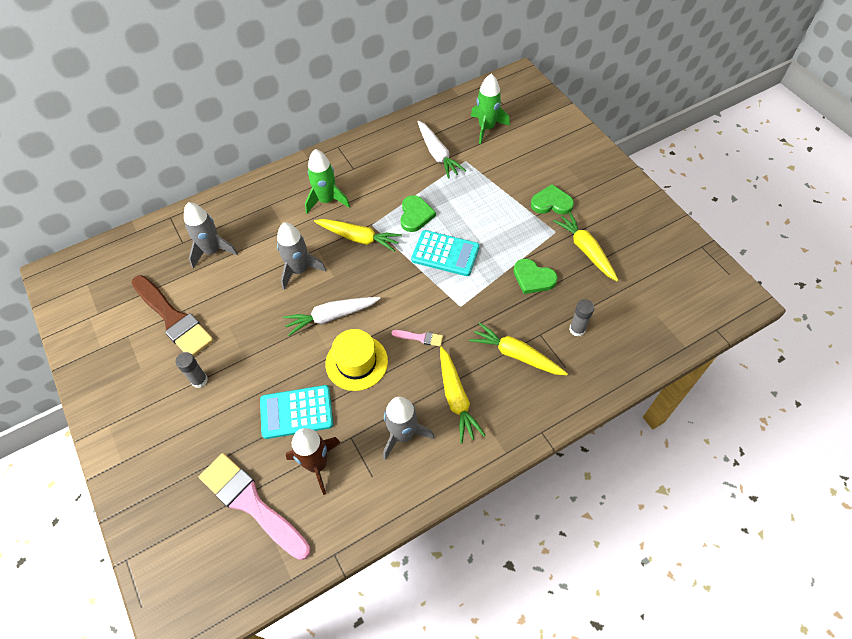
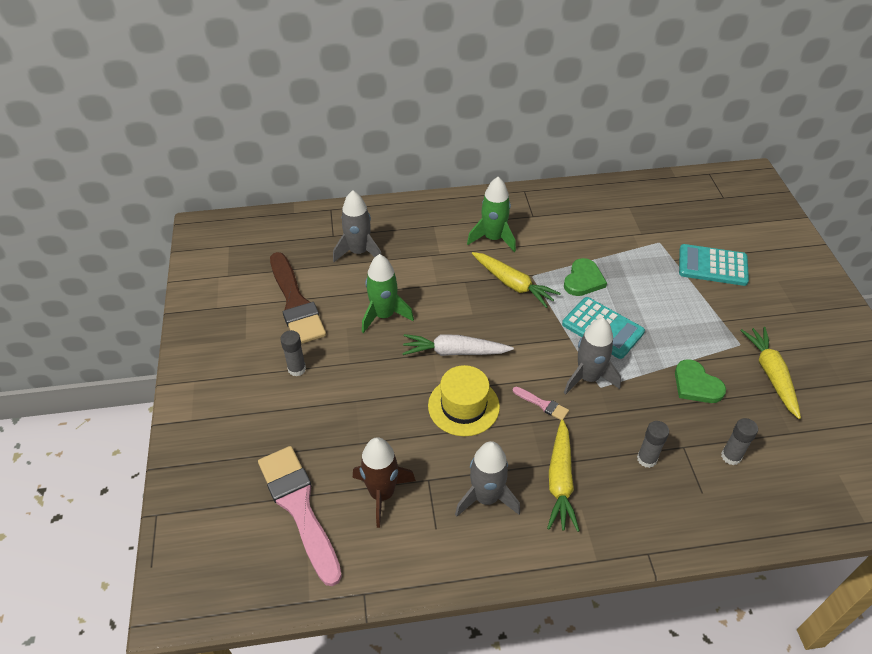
camera: 20 degrees right, 10 degrees down
(296, 412) = (381, 434): turquoise calculator -> turquoise calculator (712, 266)
(299, 270) = (439, 296): grey rocket -> grey rocket (588, 378)
(437, 154) = (630, 227): white carrot -> none
(486, 128) = (696, 216): green rocket -> green rocket (384, 315)
(516, 355) = (646, 459): yellow carrot -> grey glue stick
(551, 203) = (746, 313): green heart -> none

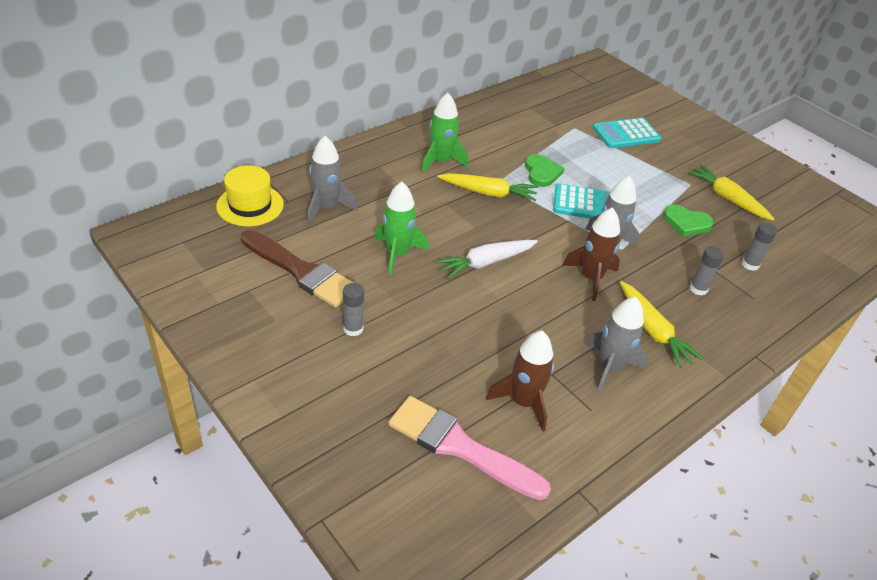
camera: 35 degrees left, 5 degrees down
(463, 406) = (530, 303): yellow hat -> yellow hat (250, 205)
(542, 404) = (591, 278): pink brush -> brown rocket

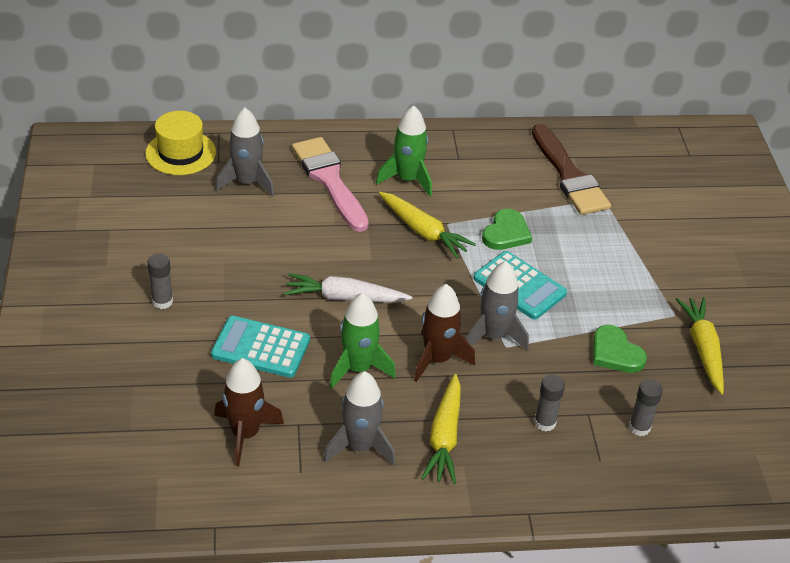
camera: 35 degrees right, 0 degrees up
(301, 271) = (167, 232): brown brush -> brown brush (569, 176)
(397, 254) = (268, 253): green rocket -> green rocket (358, 368)
(459, 447) = (152, 440): pink brush -> pink brush (329, 180)
(626, 134) = (660, 229): turquoise calculator -> turquoise calculator (260, 348)

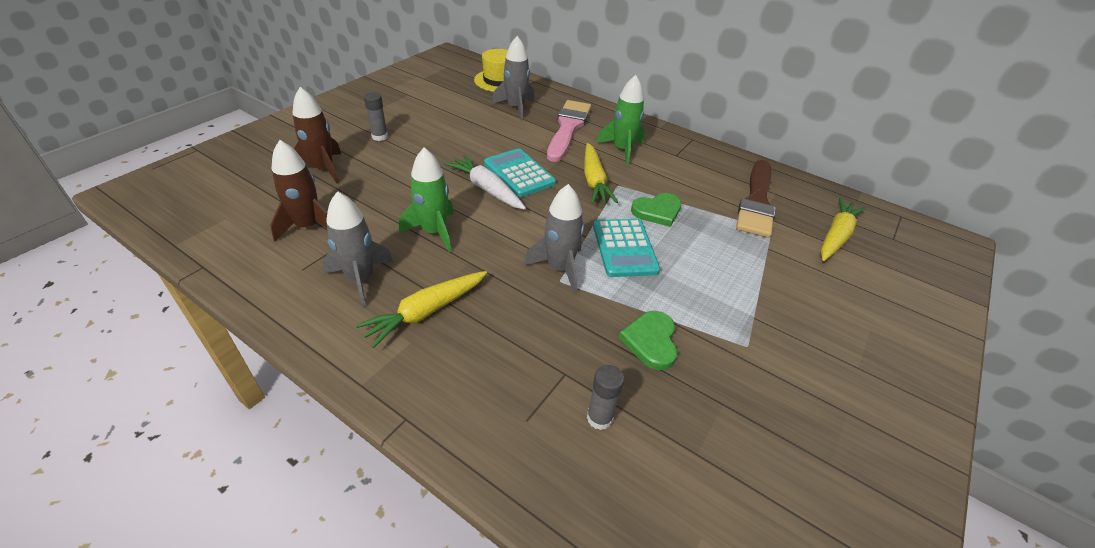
camera: 40 degrees right, 0 degrees up
(260, 348) = (394, 187): turquoise calculator -> turquoise calculator (519, 173)
(437, 359) = (496, 258): brown rocket -> brown rocket (323, 169)
(544, 422) = (517, 355): grey glue stick -> none
(702, 349) = (746, 391): yellow carrot -> yellow carrot (835, 236)

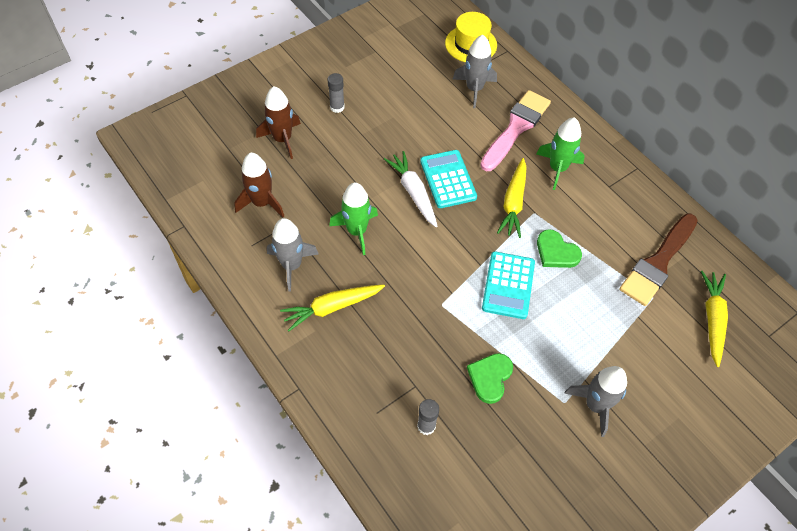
camera: 20 degrees right, 15 degrees up
(559, 268) = (445, 293): grey rocket -> grey rocket (595, 405)
(657, 211) = (556, 252): green heart -> green heart turned 45 degrees clockwise
(835, 236) = (712, 319): yellow carrot -> yellow carrot turned 45 degrees counterclockwise

